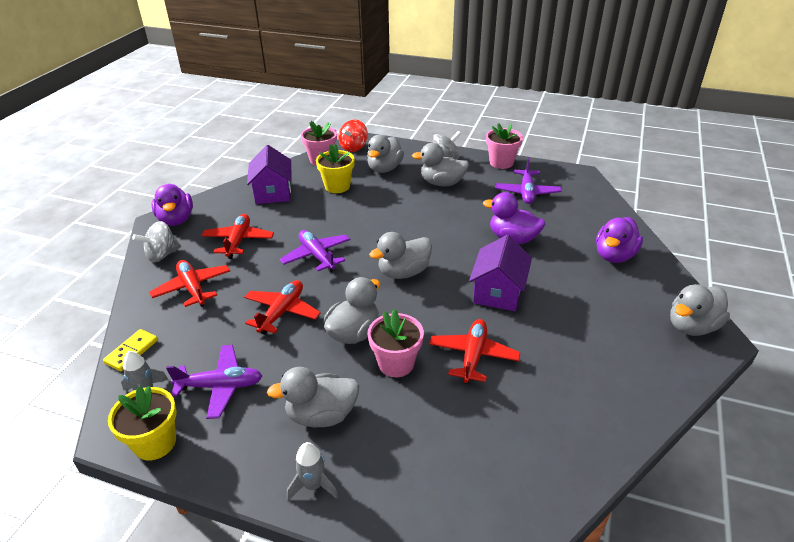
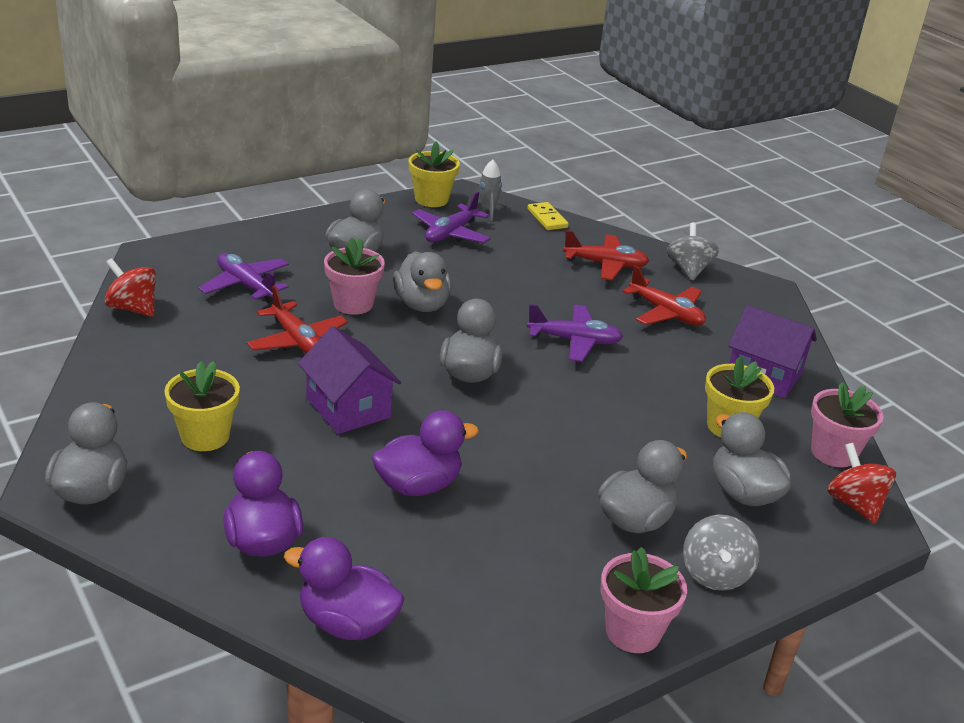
camera: 125 degrees right, 5 degrees down
(176, 220) = (759, 297): purple duck -> purple duck (347, 623)
(282, 312) = (505, 287): red plane -> none
(313, 485) = (304, 228): grey rocket -> none
(526, 192) = (505, 585): purple plane -> purple plane (246, 285)
(569, 474) = (133, 308): none -> red spinning top
(600, 322) = (205, 436): none -> yellow flower pot

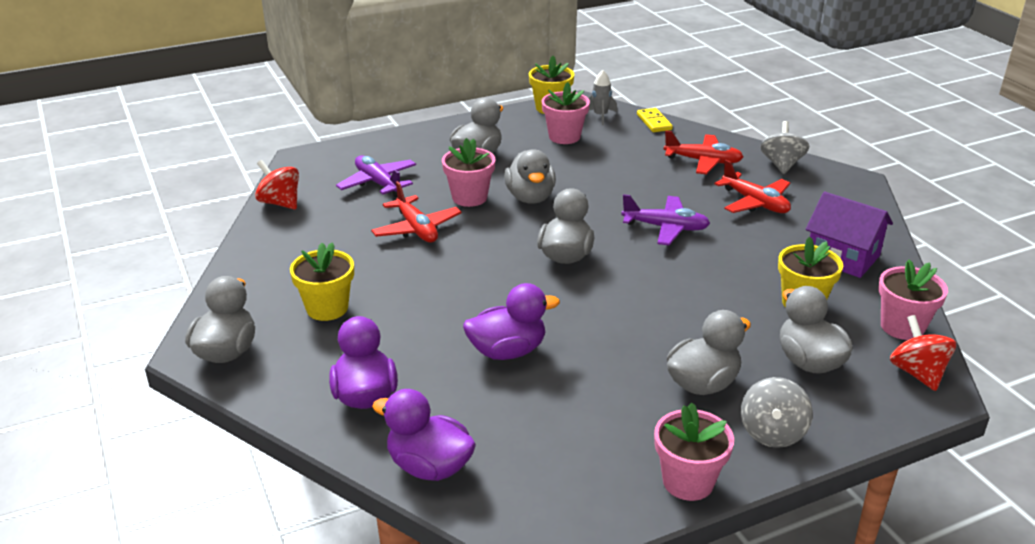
camera: 10 degrees right, 0 degrees up
(348, 408) = (454, 285): purple house -> none
(451, 233) = (564, 137): purple plane -> pink flower pot

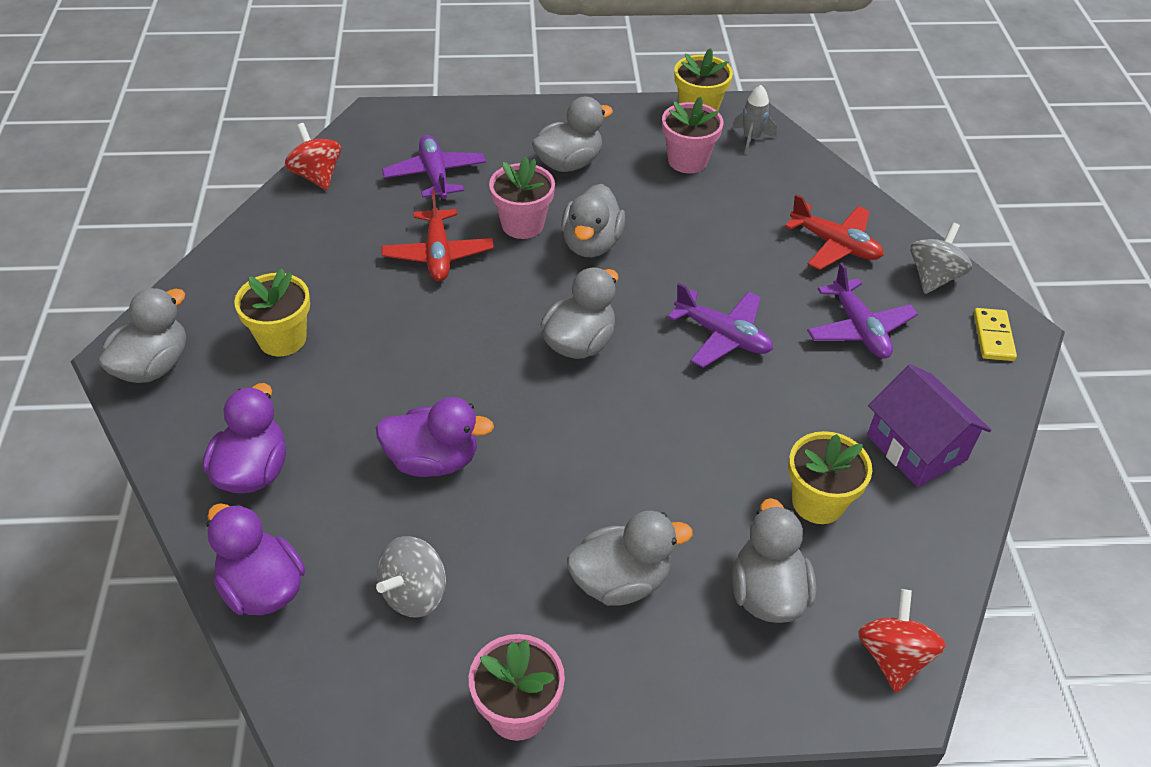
camera: 20 degrees right, 15 degrees up
(654, 122) = (812, 165): yellow domino -> yellow domino (993, 336)
(755, 203) = (859, 329): red plane -> purple plane
(772, 433) = (656, 680): grey spinning top -> grey spinning top (414, 593)
(902, 327) = (921, 580): pink flower pot -> none

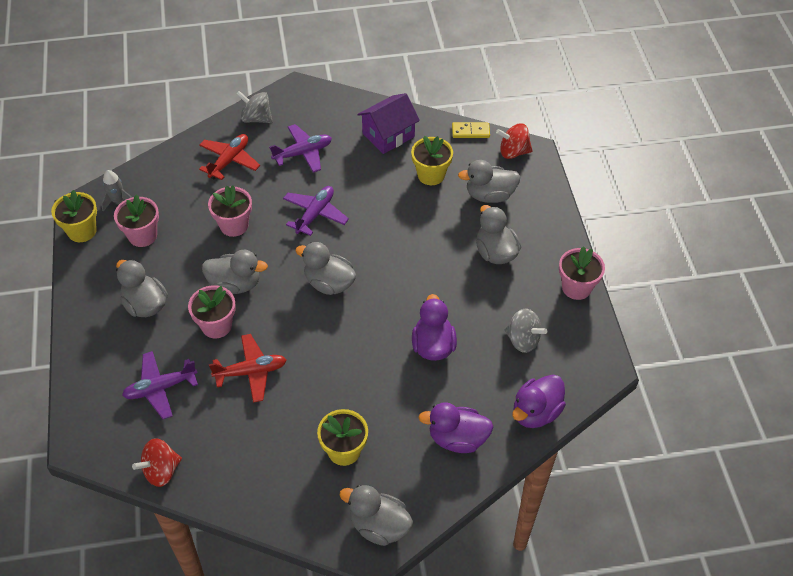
camera: 95 degrees left, 5 degrees up
(702, 246) = (234, 225): none -> pink flower pot
(993, 336) = (303, 98): yellow domino -> yellow domino (470, 131)

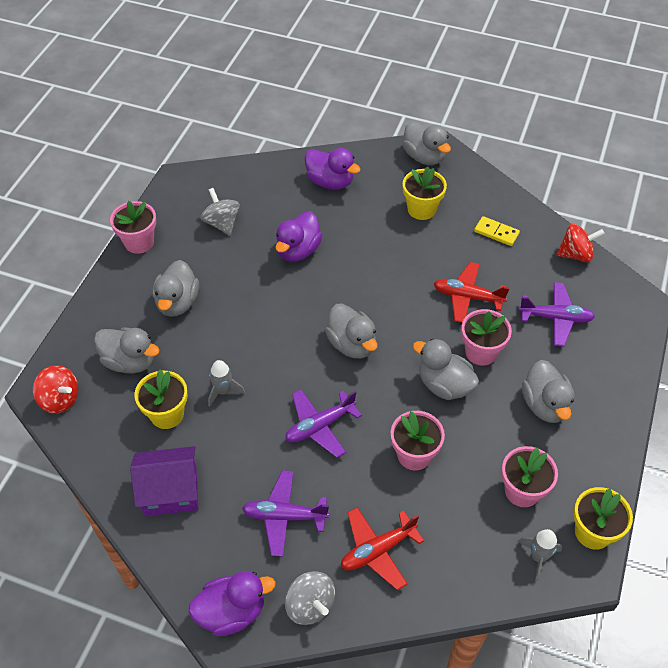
camera: 150 degrees left, 0 degrees up
(403, 206) = (223, 391): none -> grey rocket
(470, 131) = (78, 448): yellow domino -> yellow domino (496, 232)
(536, 412) = (258, 173): purple duck -> purple duck (232, 612)

